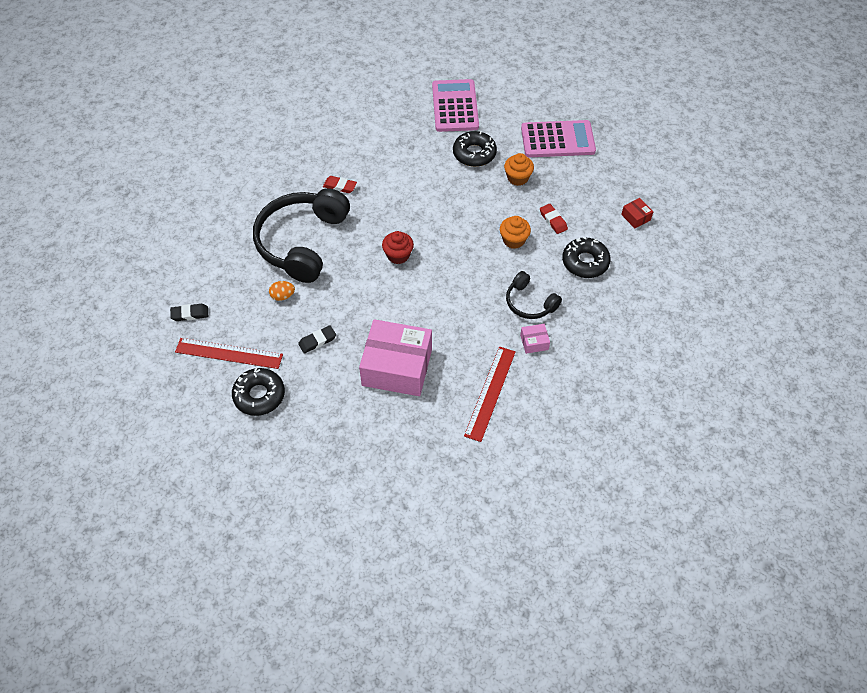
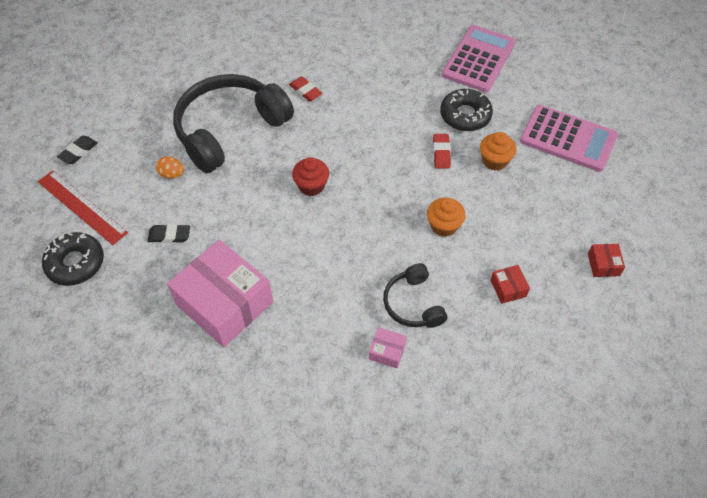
camera: 30 degrees right, 0 degrees up
(190, 314) = (78, 152): black eraser -> black eraser turned 75 degrees counterclockwise
(490, 393) = (299, 384): red ruler -> none
(553, 220) = (503, 224): red eraser -> red eraser (441, 153)
(585, 262) = (508, 288): black donut -> red box

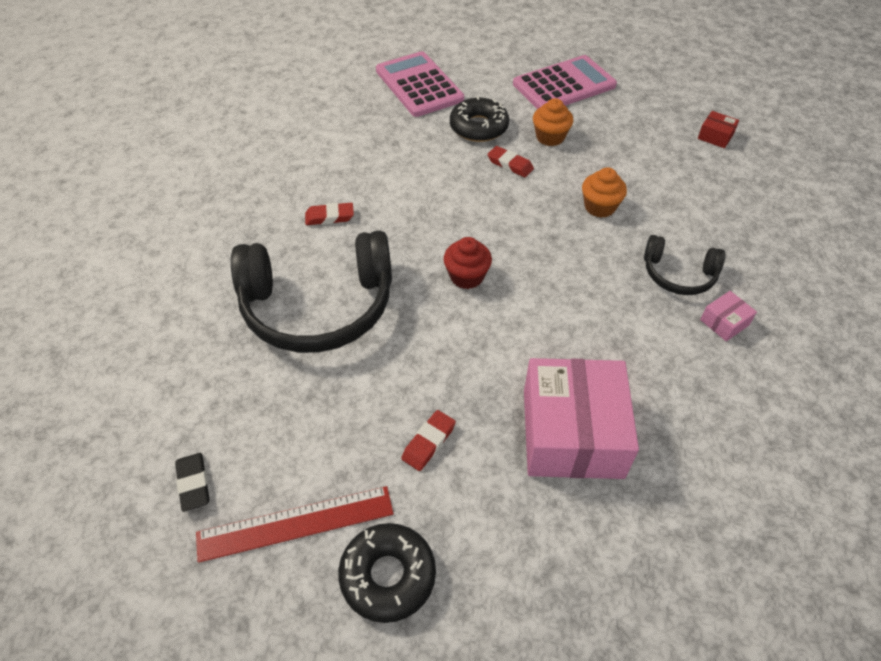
camera: 55 degrees left, 5 degrees down
(169, 235) = (428, 442): black eraser -> red eraser
(172, 174) = (334, 395): orange egg -> none
(224, 303) = (572, 433): pink box -> pink box turned 75 degrees counterclockwise
(229, 129) = (318, 307): black headphones -> black headphones turned 90 degrees counterclockwise
(508, 288) = (702, 203): red box -> none

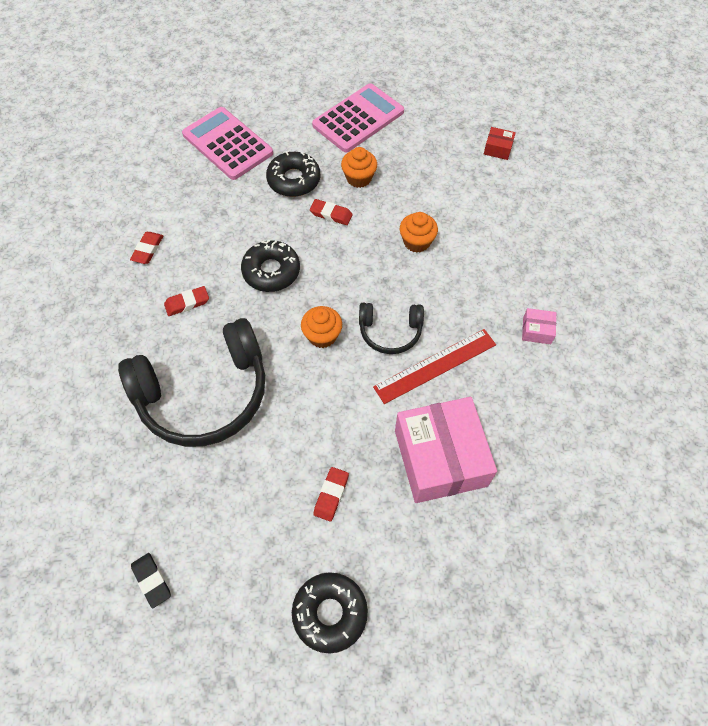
camera: 15 degrees left, 10 degrees up
(295, 524) = (246, 591): red ruler -> red ruler (435, 366)
(306, 162) = (148, 249): none -> red eraser
(429, 205) = (271, 271): none -> black donut
(466, 276) = (322, 335): red cupcake -> orange cupcake
(678, 275) = (493, 294): black headphones -> black headphones (390, 332)
(724, 322) = (536, 330): pink box -> pink box turned 60 degrees clockwise

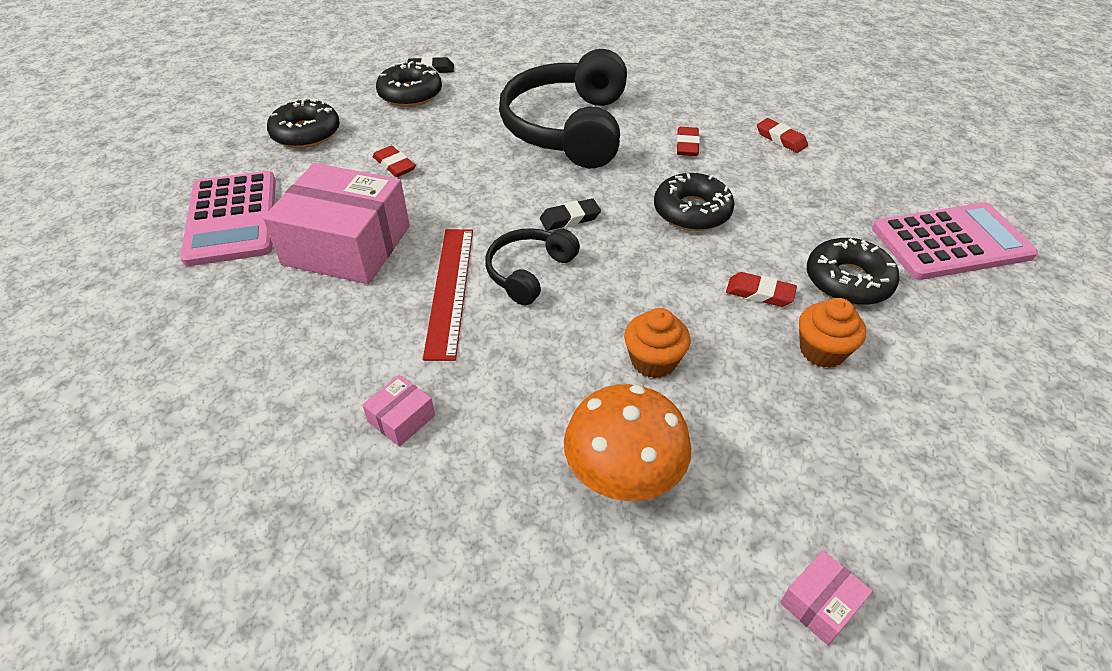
camera: 120 degrees right, 15 degrees down
(211, 566) = (410, 94): none -> black donut
(322, 335) = (570, 218): orange cupcake -> black eraser
(331, 214) = (759, 293): red eraser -> red eraser turned 60 degrees clockwise
(358, 119) = (978, 410): pink calculator -> pink calculator (232, 219)
(492, 227) = (623, 473): none -> orange mushroom
(498, 149) = (820, 604): red box -> pink box

